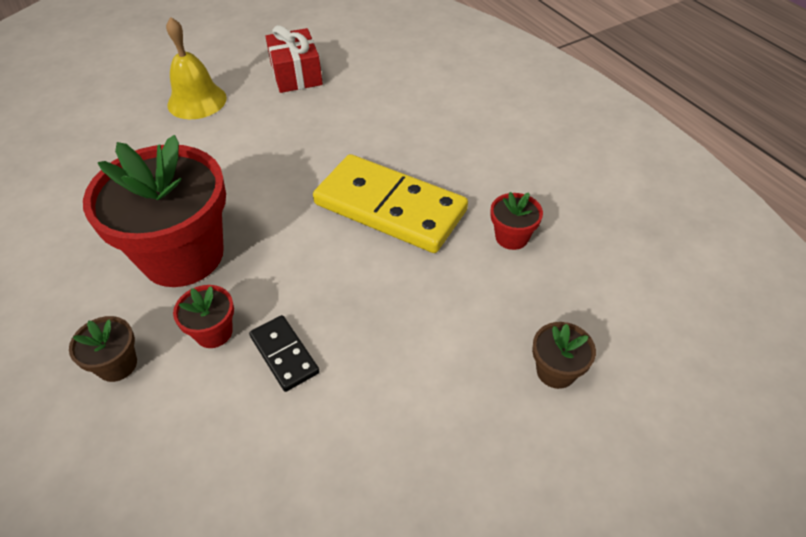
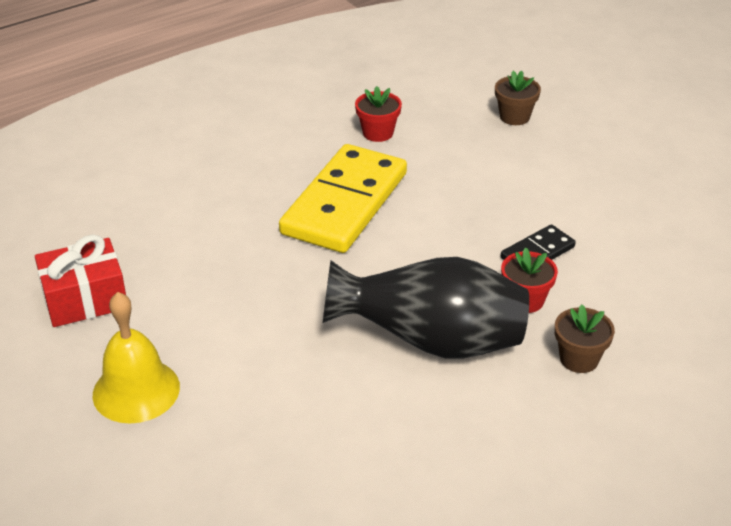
camera: 95 degrees left, 10 degrees down
(183, 255) = (431, 342): red flower pot -> black vase

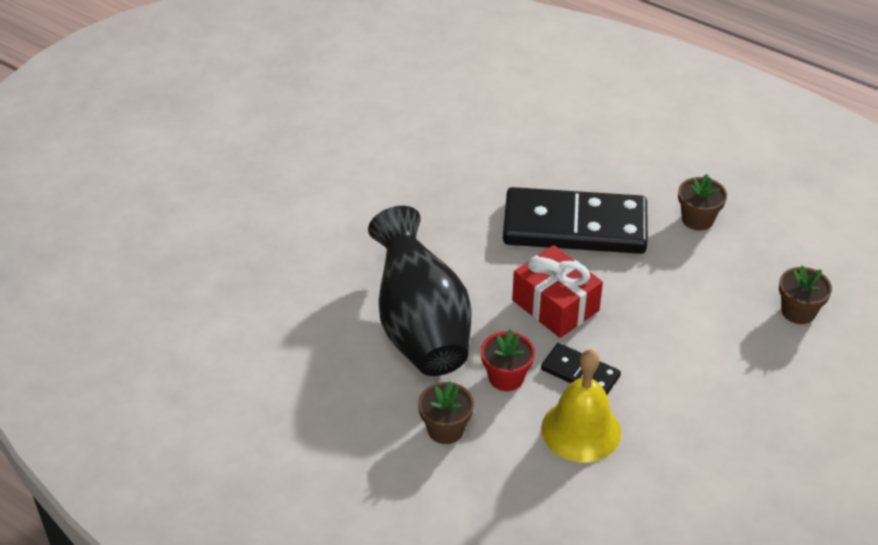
camera: 70 degrees right, 5 degrees up
(85, 299) = (375, 121): red gift -> red gift (555, 305)
(136, 390) = (294, 180): yellow bell -> yellow bell (581, 430)
(344, 203) = (575, 226): yellow domino -> black domino
(378, 133) = (697, 219): red flower pot -> brown flower pot

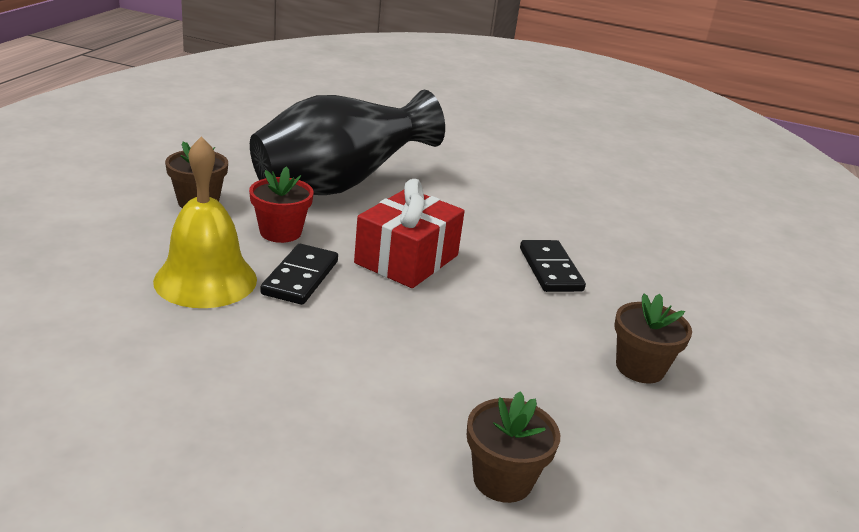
camera: 70 degrees right, 15 degrees down
(575, 226) = (550, 269): black domino -> black domino, size x0.46

